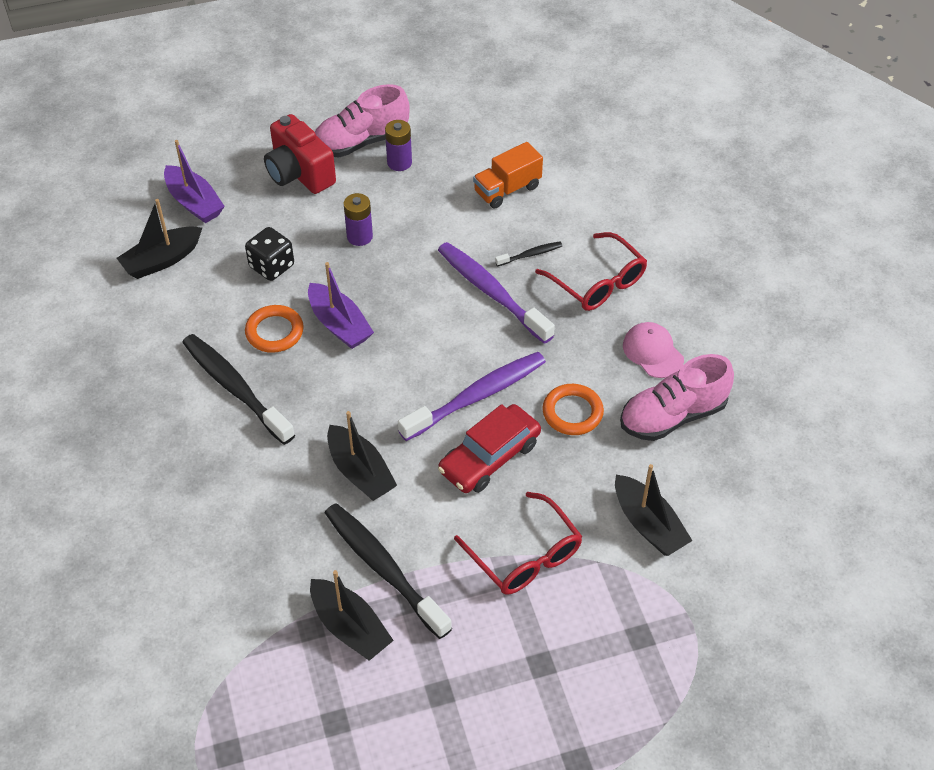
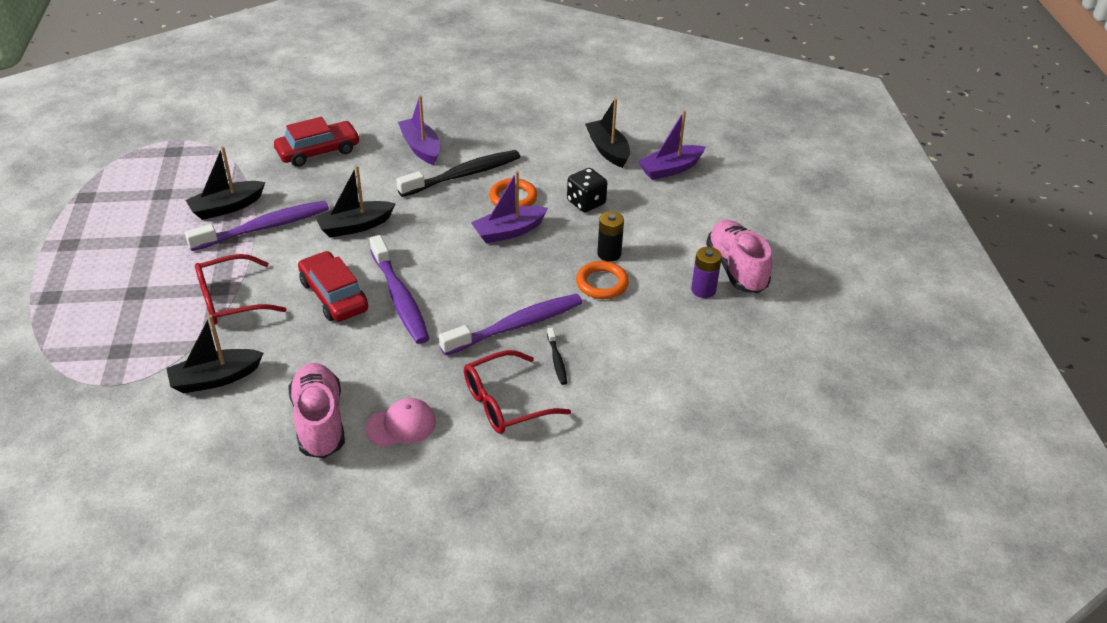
camera: 100 degrees right, 10 degrees down
(179, 445) = (421, 148): none -> purple boat
(203, 561) = (318, 151): none -> red car
(299, 173) = (697, 227): red camera -> none
(359, 236) = (609, 254): purple battery -> black battery
(383, 568) = (264, 227): black toothbrush -> purple toothbrush
(507, 189) = (652, 359): orange truck -> none
(572, 412) = (355, 354): orange ring -> orange ring (602, 283)

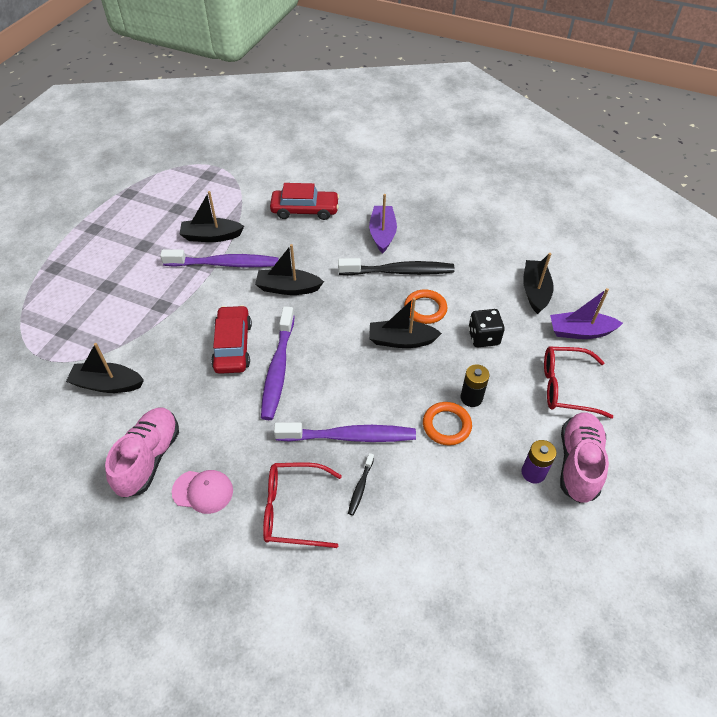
camera: 30 degrees right, 10 degrees up
(230, 300) = (162, 319): red glasses -> red glasses (566, 387)
(508, 231) = (401, 340): purple boat -> black boat

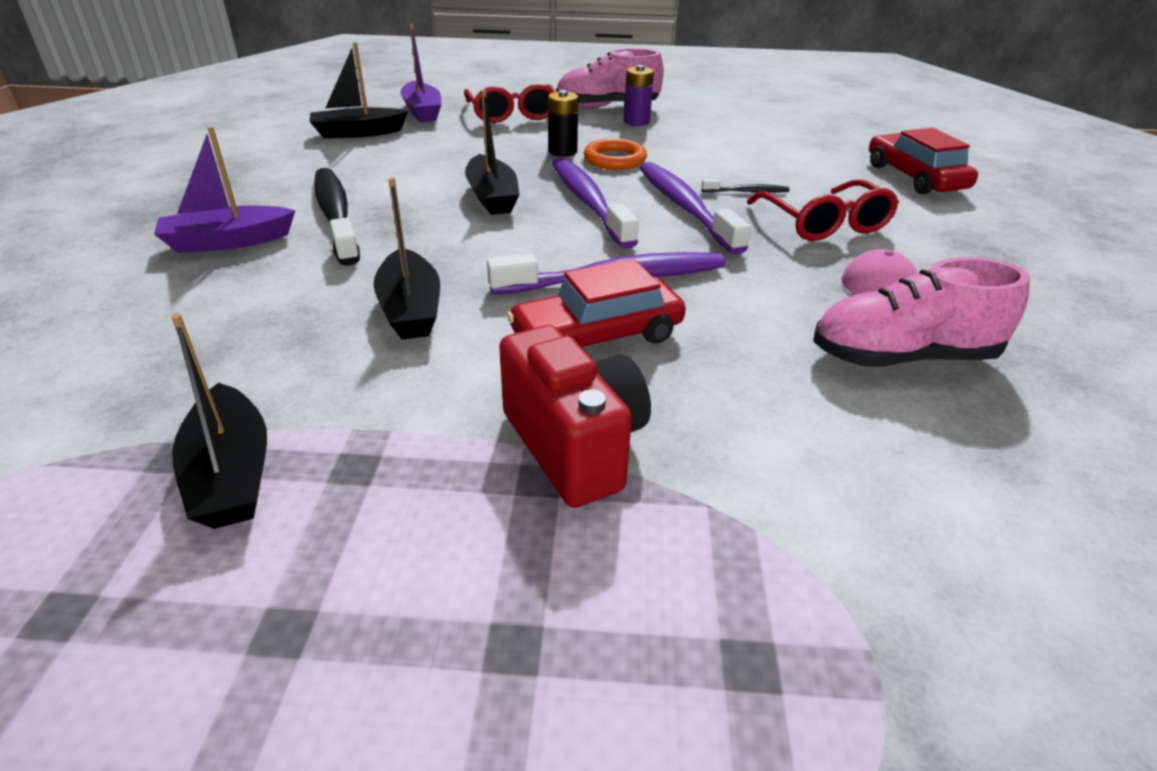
camera: 110 degrees left, 15 degrees down
(107, 384) = (824, 478): black boat -> none
(170, 319) = (574, 446): none -> red camera
(225, 264) = (350, 414): purple toothbrush -> purple toothbrush (588, 202)
(305, 210) = (128, 341): red car -> red car (915, 177)
(425, 309) = (418, 189): orange ring -> none
(483, 337) = (457, 152): black dice -> none

